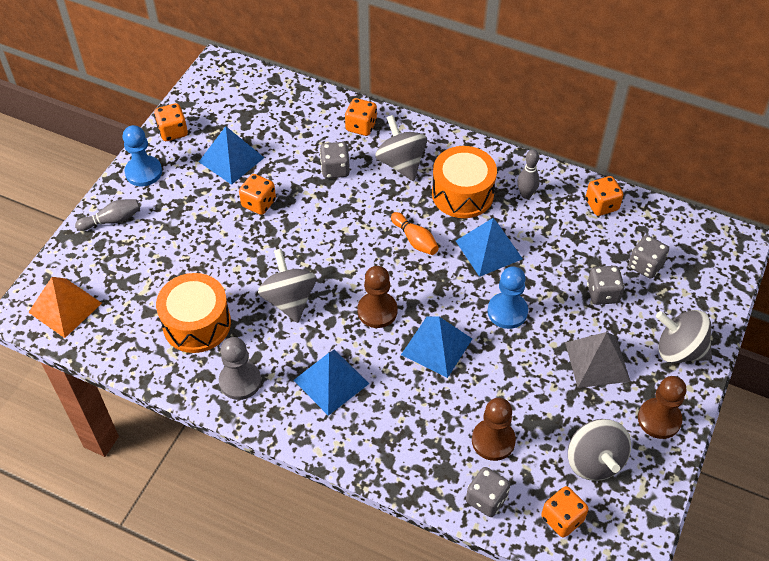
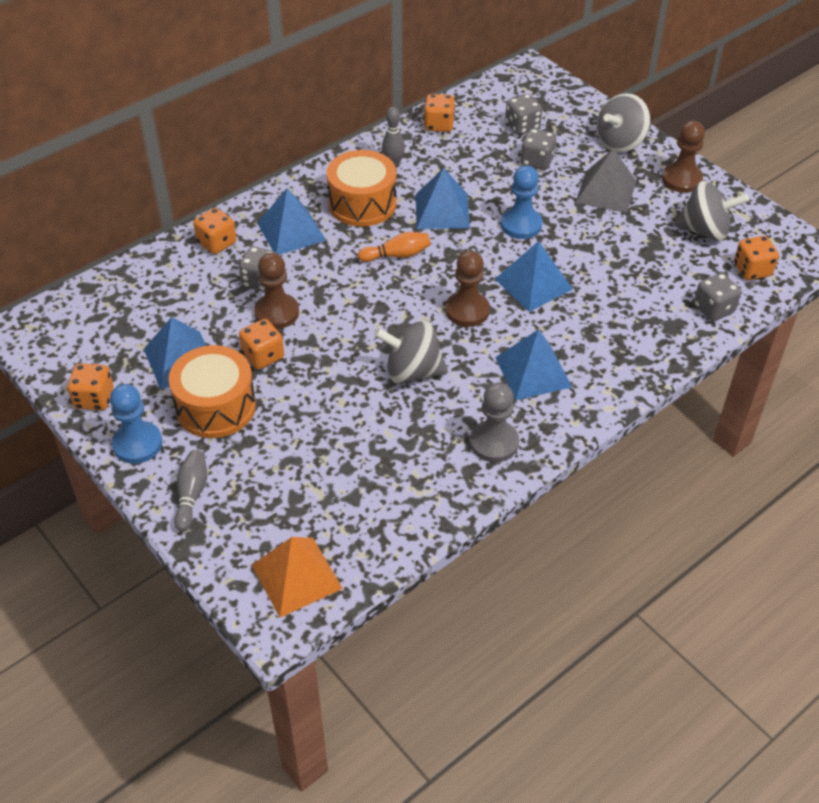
camera: 65 degrees left, 5 degrees down
(197, 324) = (397, 457): orange drum -> orange drum (215, 407)
(401, 163) = (291, 231): grey spinning top -> blue pyramid
(493, 440) = (655, 283): brown pawn -> brown pawn (277, 313)

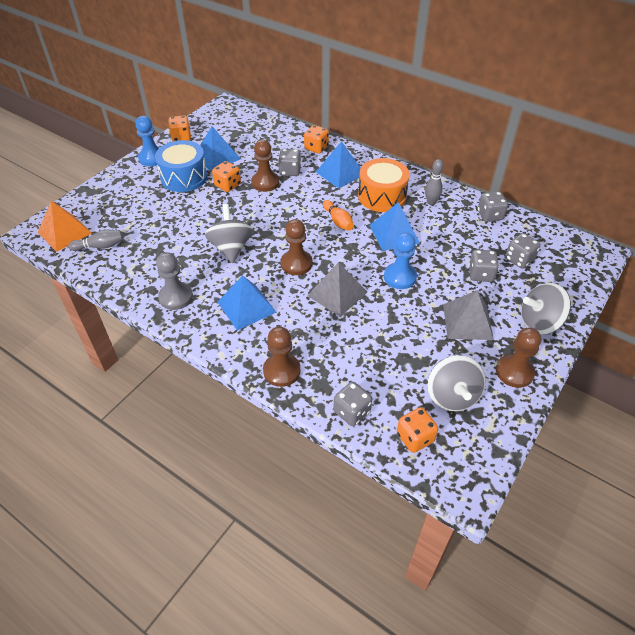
camera: 75 degrees right, 0 degrees up
(191, 495) = (119, 184): grey bowling pin -> grey bowling pin (100, 246)
(215, 407) = (184, 177): orange drum -> blue drum
(439, 125) = (490, 215): orange dice -> grey dice
(533, 284) = (337, 293): blue pyramid -> grey pyramid
(620, 142) = (539, 322): grey spinning top -> grey spinning top turned 45 degrees counterclockwise
(646, 355) = (281, 371): none -> brown pawn

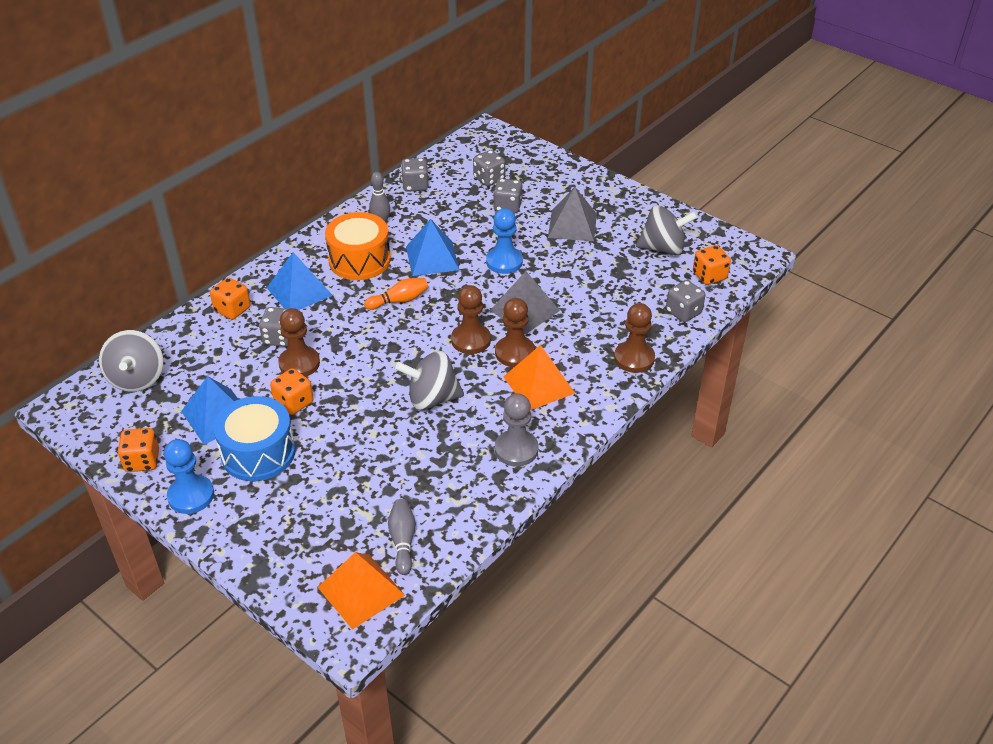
camera: 85 degrees left, 5 degrees down
(246, 307) = (539, 384): blue pyramid -> orange pyramid
(514, 372) = (635, 208): brown pawn -> brown pawn (515, 353)
(539, 322) = (576, 183): grey spinning top -> grey spinning top (137, 378)

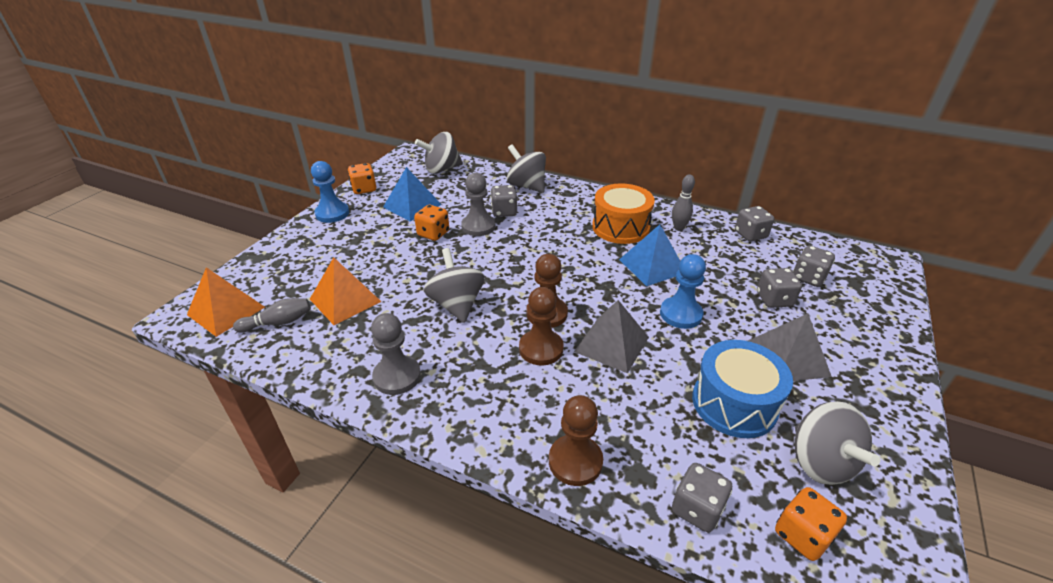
camera: 75 degrees right, 5 degrees down
(232, 309) = (526, 186): orange dice -> grey spinning top
(258, 453) = (376, 230): blue drum -> blue drum (734, 403)
(299, 291) = (563, 208): blue pyramid -> none
(299, 363) = (478, 226): brown pawn -> grey pawn
(399, 300) = (580, 259): orange bowling pin -> none
(539, 384) = (498, 377): orange pyramid -> orange pyramid (345, 300)

